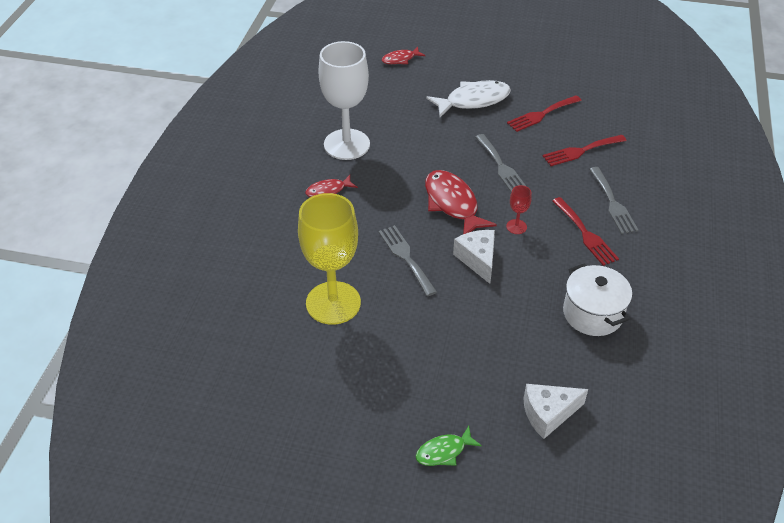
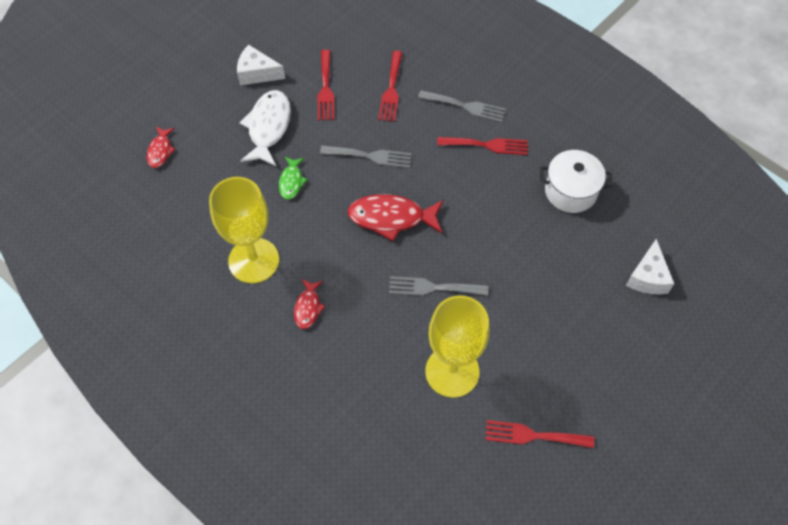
camera: 60 degrees left, 15 degrees up
(308, 385) = (533, 435): none -> red fork
(346, 144) = (253, 260): white goblet -> yellow goblet
(444, 451) = (647, 366): green fish -> green fish (291, 182)
(478, 259) = (468, 236): white cheese -> white cheese (257, 73)
(516, 226) = (449, 187): red goblet -> none

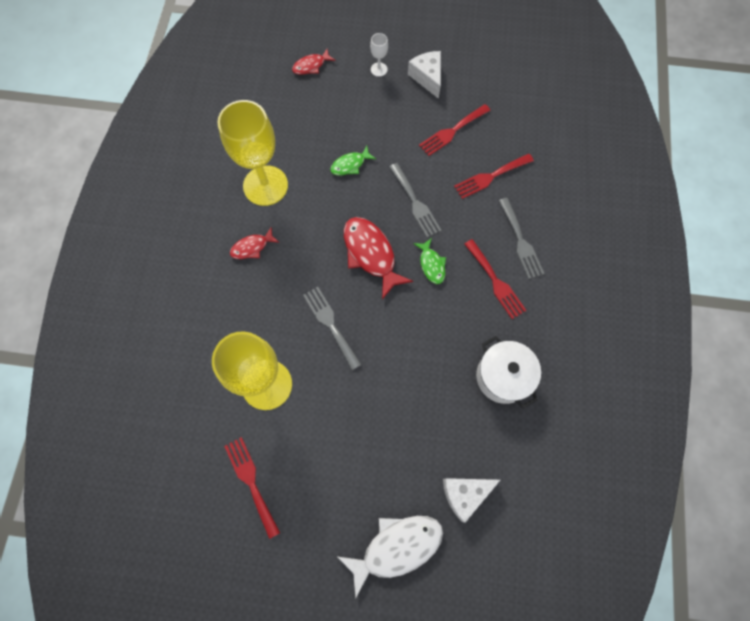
camera: 55 degrees right, 10 degrees up
(214, 102) = (379, 69): none -> white goblet
(268, 127) = (385, 117): white fish -> white fish (397, 547)
(437, 180) = (431, 264): none -> green fish

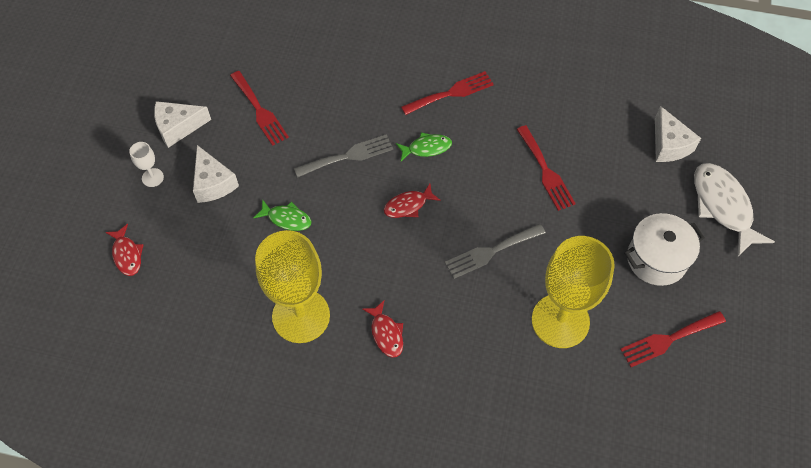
camera: 85 degrees left, 10 degrees down
(350, 165) = (287, 218): green fish -> green fish turned 45 degrees counterclockwise
(370, 254) = (408, 205): red fish -> red fish, size x0.55
(378, 110) = (213, 183): none -> white cheese
(490, 177) = (326, 82): red fork -> red fork (546, 171)
(502, 377) = (553, 100): white pot -> white pot (656, 259)
(521, 241) = (407, 66): grey fork -> none

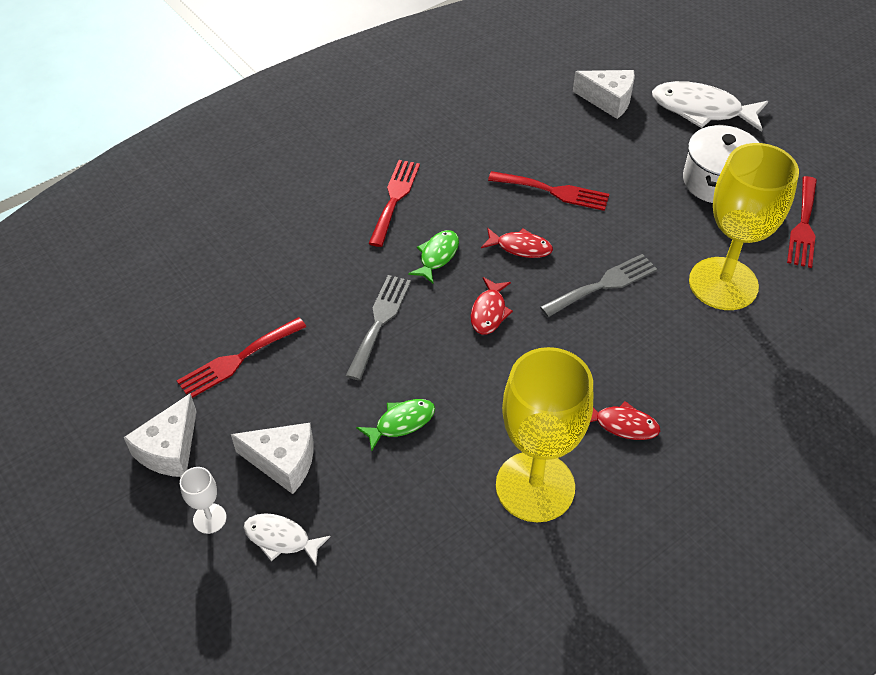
camera: 50 degrees left, 10 degrees down
(127, 254) = (288, 613): red fish -> red fish (520, 247)
(166, 218) = (281, 539): none -> white fish
(260, 111) = (237, 360): red fork -> red fork turned 135 degrees clockwise
(491, 252) = (603, 284): grey fork -> grey fork turned 135 degrees counterclockwise

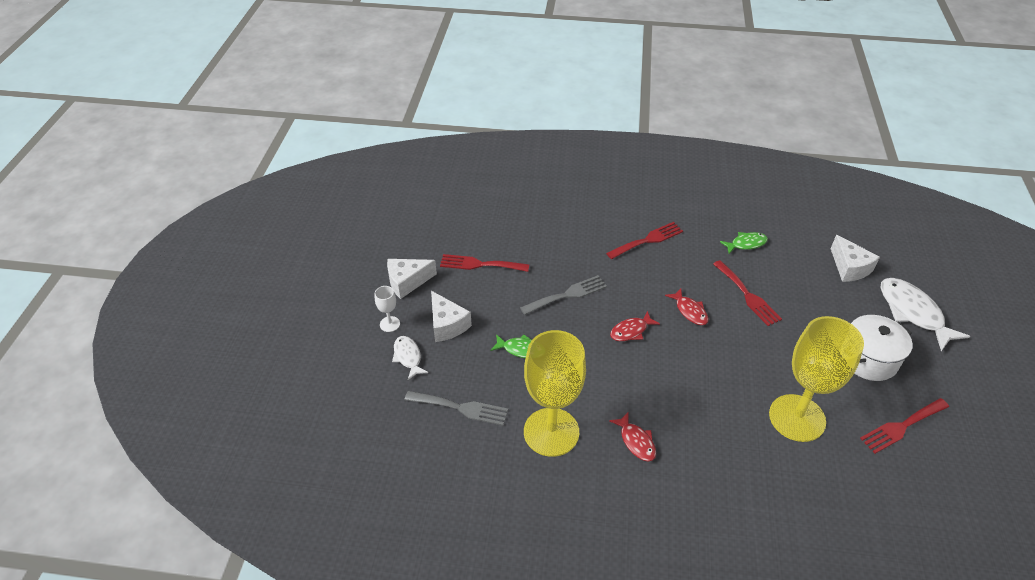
camera: 45 degrees right, 5 degrees down
(437, 256) = (636, 284): green fish -> green fish (746, 244)
(603, 284) = (716, 364): grey fork -> grey fork (461, 408)

